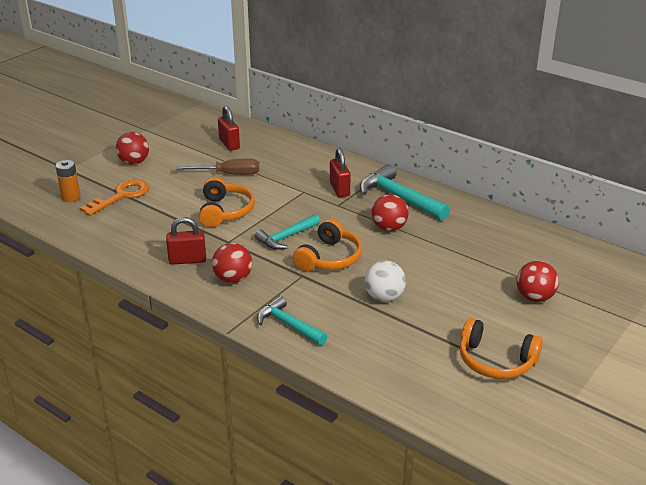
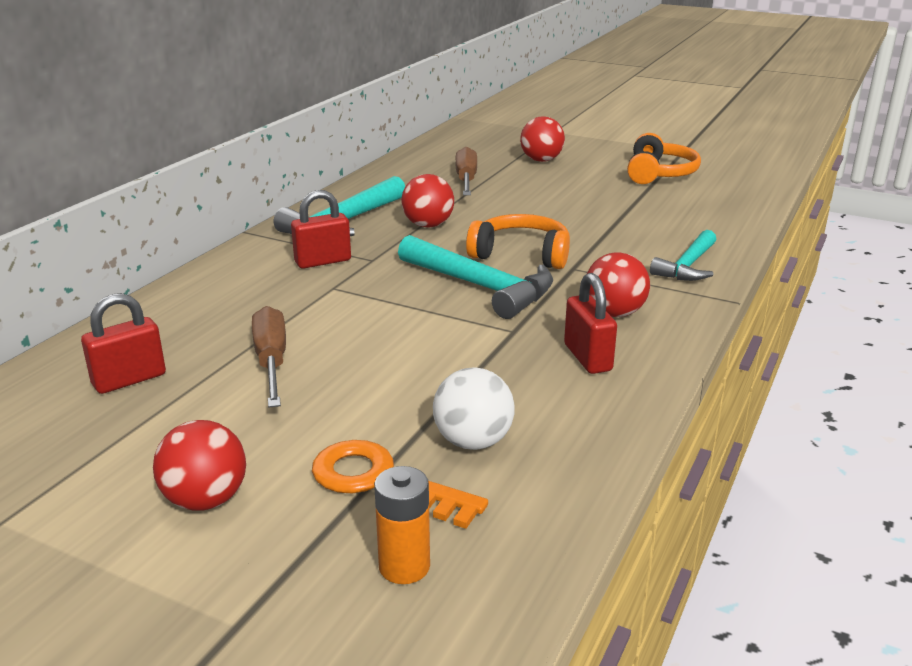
camera: 100 degrees left, 5 degrees down
(225, 211) = (417, 346): orange headphones -> none
(286, 237) = (481, 287): turquoise hammer -> turquoise hammer, size x1.56
(384, 297) = (589, 220): white ball -> white ball (473, 441)
(481, 252) = (466, 180): none -> brown screwdriver

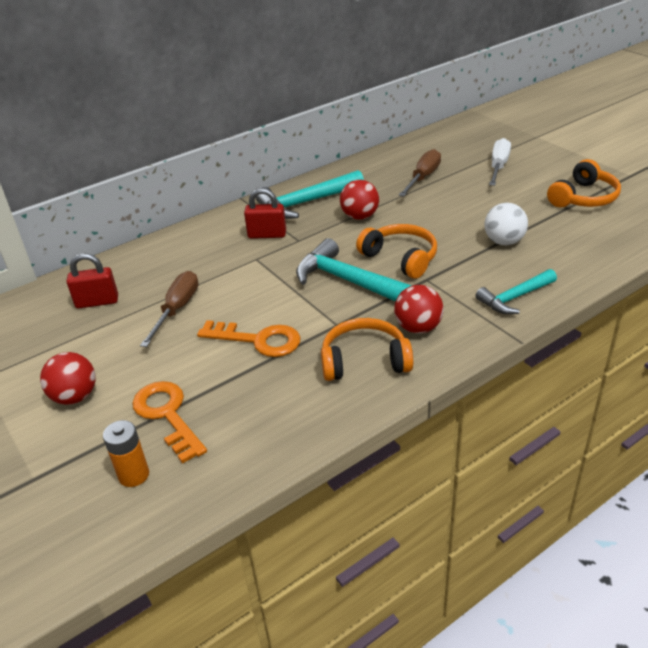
camera: 30 degrees right, 10 degrees up
(427, 368) = (258, 340): none -> orange key
(473, 441) = (238, 404): white ball -> white ball (504, 242)
(481, 287) = (348, 281): turquoise hammer -> turquoise hammer turned 150 degrees clockwise
(541, 160) = (498, 166): red ball -> white screwdriver
(587, 358) = (364, 361): red padlock -> orange headphones

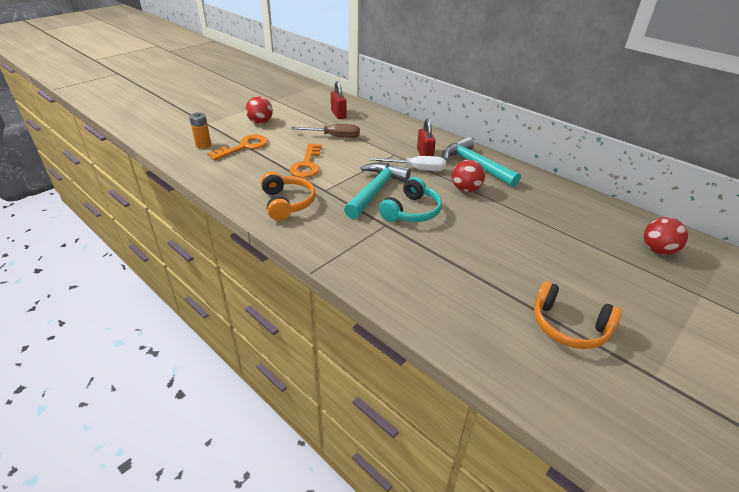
camera: 75 degrees right, 0 degrees up
(400, 258) = (411, 211): orange headphones -> turquoise headphones
(418, 328) = (324, 223): red ball -> red ball (657, 250)
(423, 177) = (549, 217): brown screwdriver -> none
(498, 166) = (602, 264): white screwdriver -> white screwdriver (416, 169)
(504, 242) = (455, 265): white ball -> none
(515, 298) = (368, 270): turquoise hammer -> none

